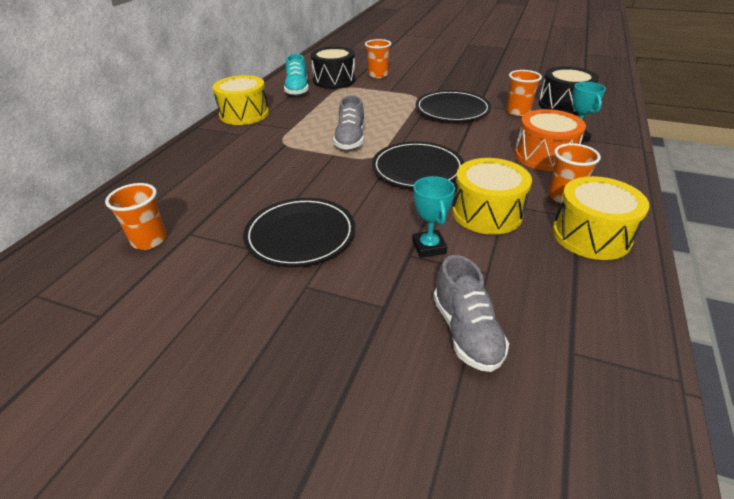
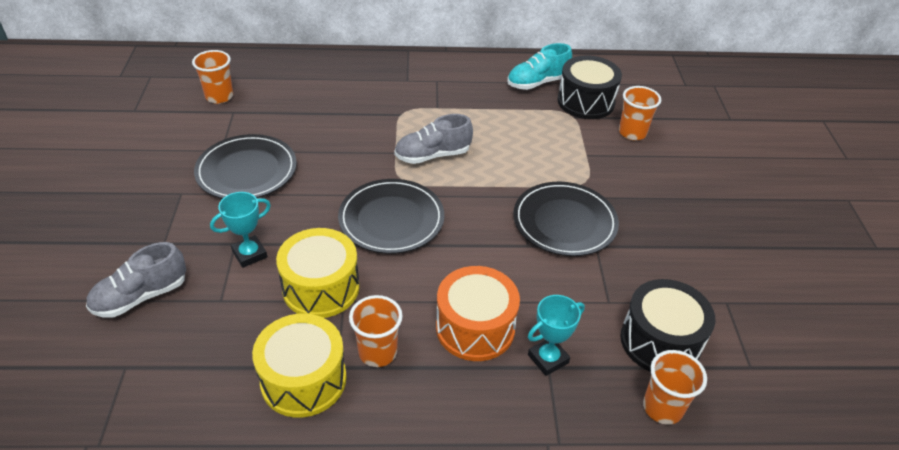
camera: 65 degrees right, 5 degrees up
(244, 114) = (452, 68): yellow drum -> none
(518, 111) = (600, 289): orange cup -> orange cup (662, 408)

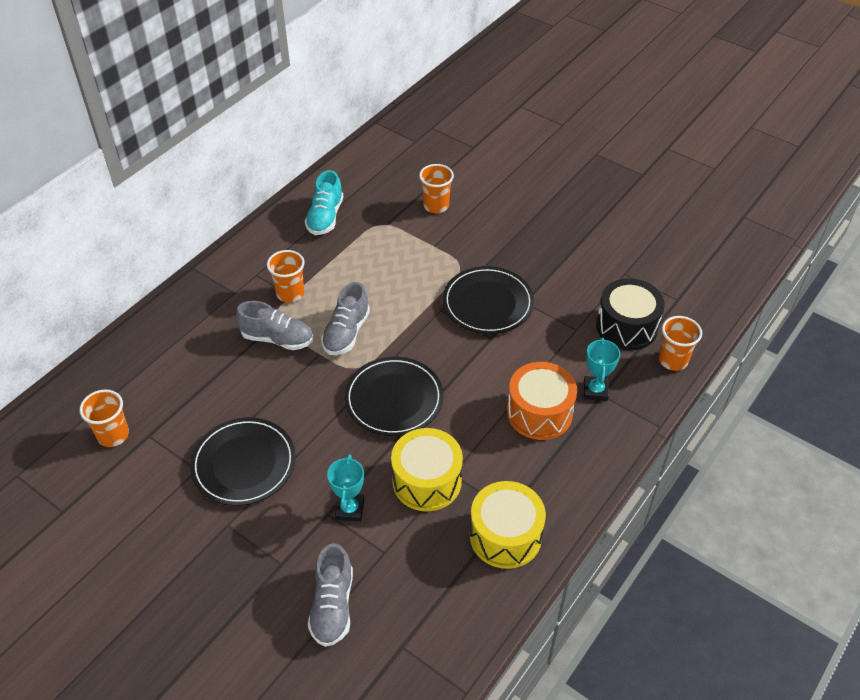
camera: 50 degrees left, 5 degrees up
(377, 352) = (516, 479): orange cup -> orange cup (290, 293)
(386, 123) = (277, 339): none -> grey shoe
(586, 102) = (377, 206): black drum -> none

